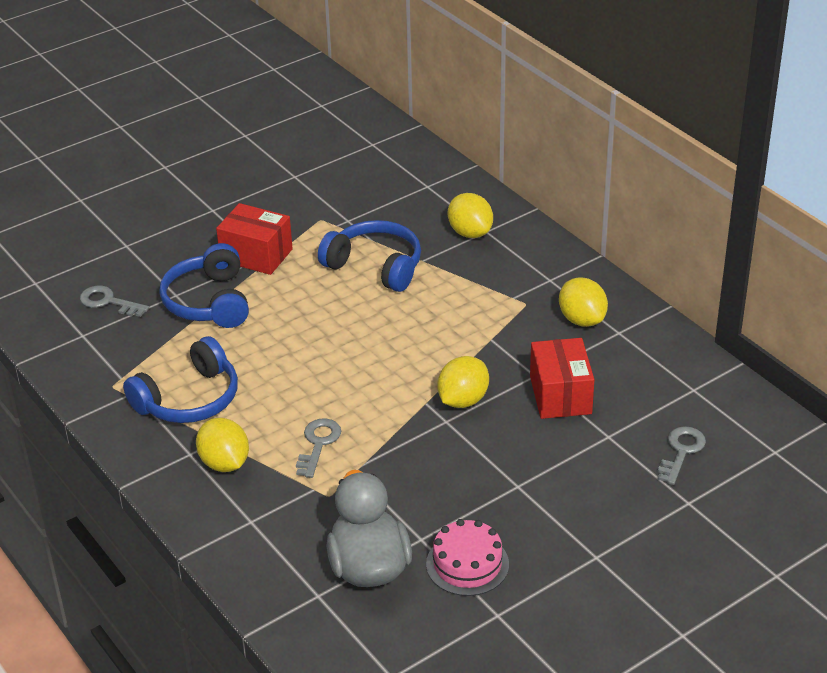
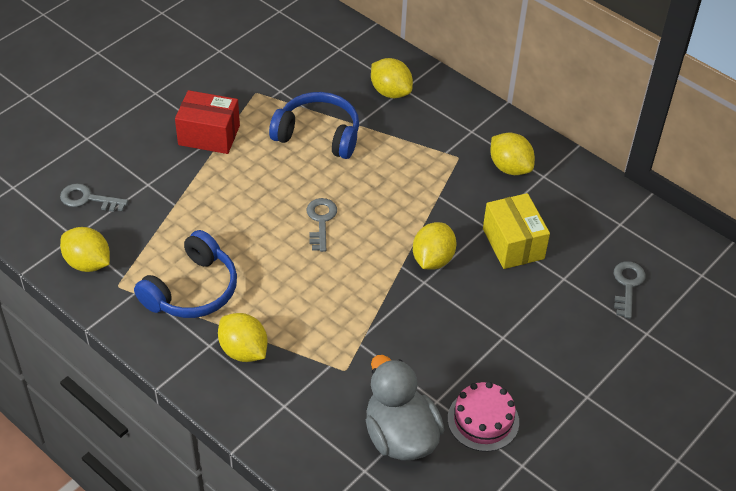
camera: 15 degrees left, 10 degrees up
(88, 361) = (88, 263): none -> yellow lemon
(208, 302) = (180, 188): blue headphones -> none
(318, 444) = (321, 320): grey key -> grey key (321, 221)
(560, 395) = (513, 243): red box -> yellow box

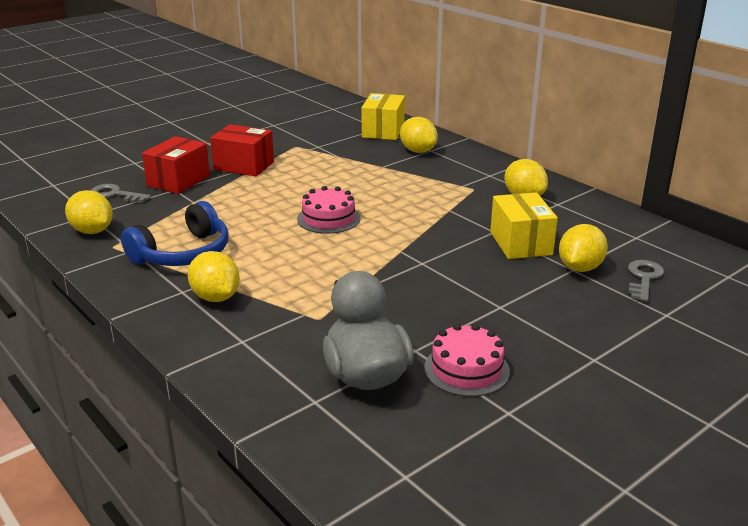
camera: 10 degrees right, 20 degrees down
(147, 169) = (179, 181): none -> red box
(318, 134) = (344, 170): blue headphones -> none
(321, 221) = (328, 218): grey key -> pink cake
(346, 54) = (383, 131): none -> yellow box
(432, 259) = (434, 248): yellow lemon -> yellow lemon (580, 268)

